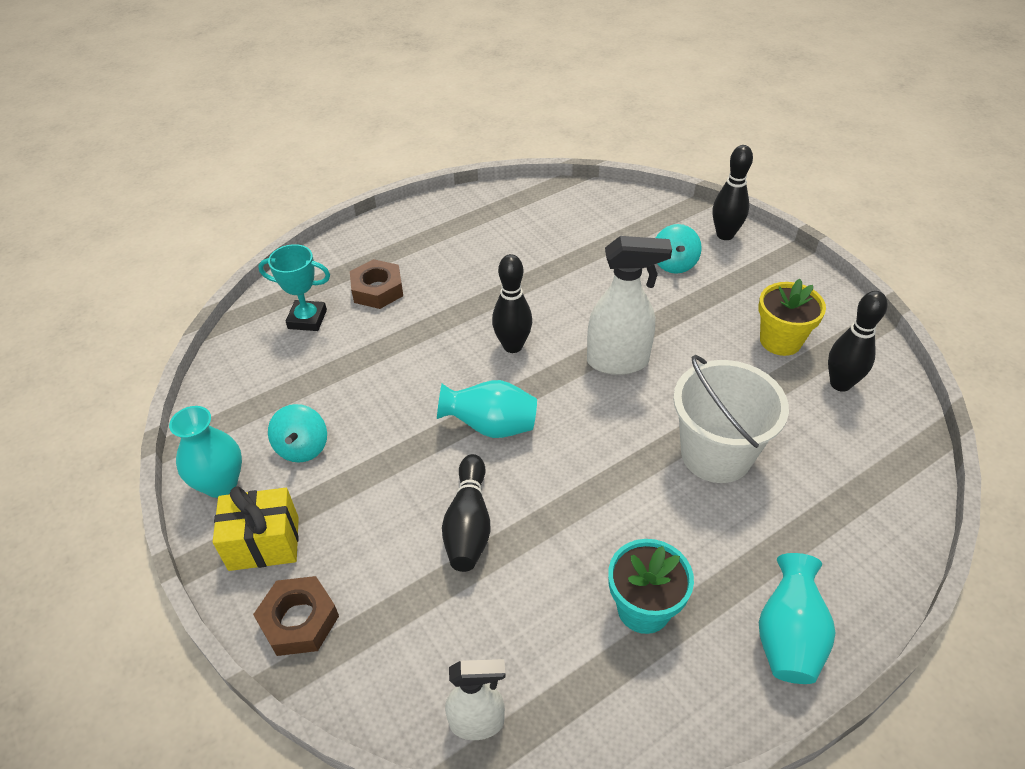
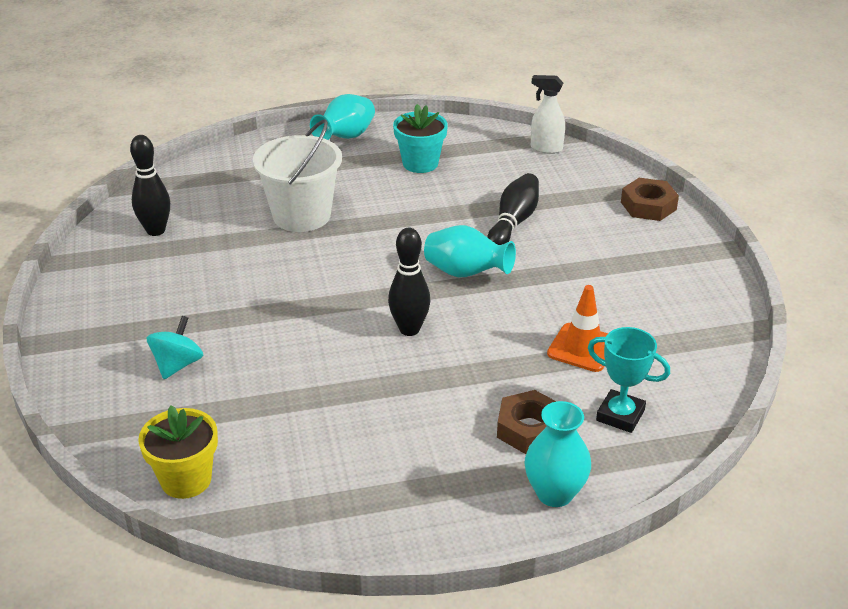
camera: 160 degrees left, 10 degrees down
(220, 483) = (711, 291): turquoise vase -> turquoise vase (554, 493)
(264, 543) = (672, 247): yellow gift -> none
(302, 447) = (637, 298): turquoise spinning top -> none
(350, 372) = (582, 348): none -> orange traffic cone
(618, 361) = (320, 291): white spray bottle -> none
(725, 235) = (86, 382): black bowling pin -> none
(780, 341) = (162, 270): yellow flower pot -> yellow flower pot (186, 480)

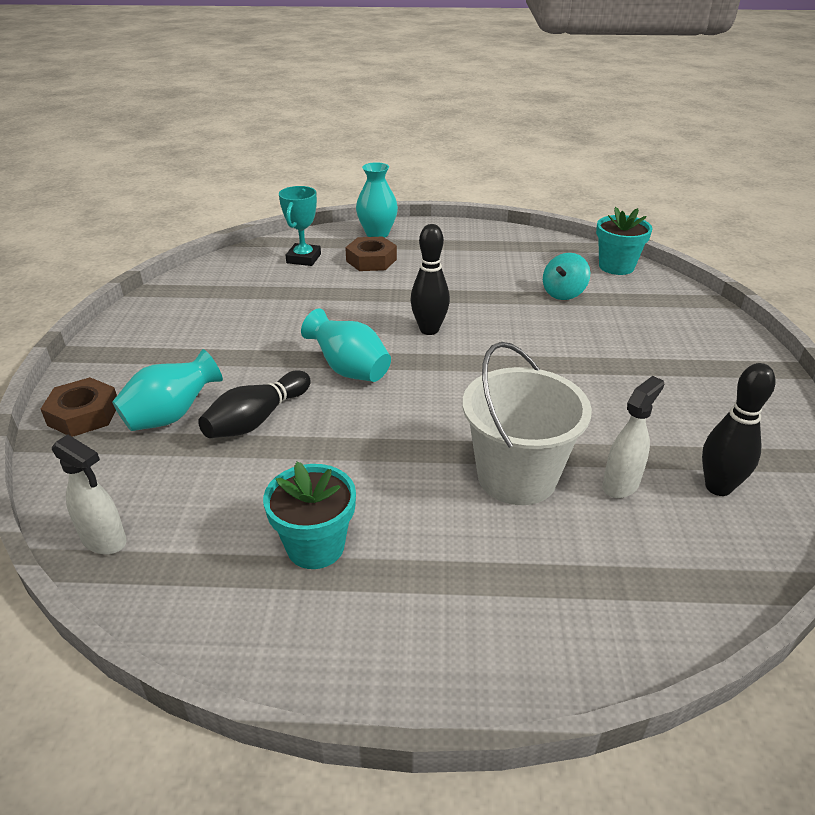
camera: 165 degrees left, 0 degrees up
(177, 365) = (642, 332): turquoise spinning top -> turquoise spinning top (563, 293)
(186, 480) = (616, 266): yellow flower pot -> turquoise flower pot
(226, 222) = (621, 484): none -> white spray bottle
(345, 137) = (416, 647): turquoise vase -> turquoise vase (171, 416)
(582, 348) = (293, 297): orange traffic cone -> none
(620, 415) = (303, 258): turquoise trophy -> turquoise trophy turned 60 degrees clockwise

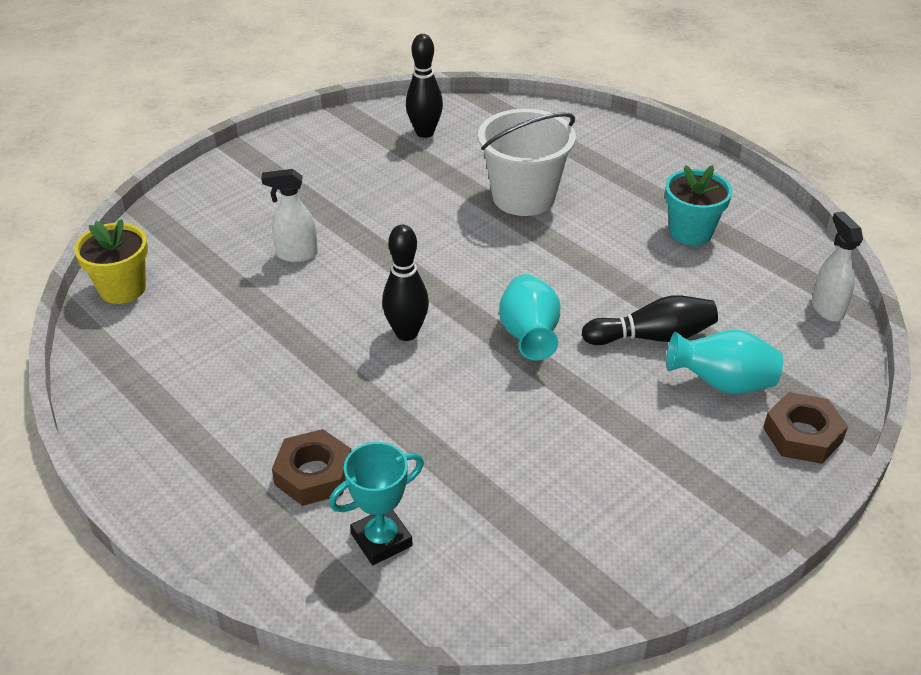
camera: 135 degrees left, 5 degrees up
(377, 233) = (228, 528): turquoise vase -> none
(563, 293) = (229, 293): turquoise spinning top -> none
(616, 266) = (122, 289): turquoise flower pot -> yellow flower pot
(621, 484) = (472, 161): white spray bottle -> white spray bottle (296, 254)

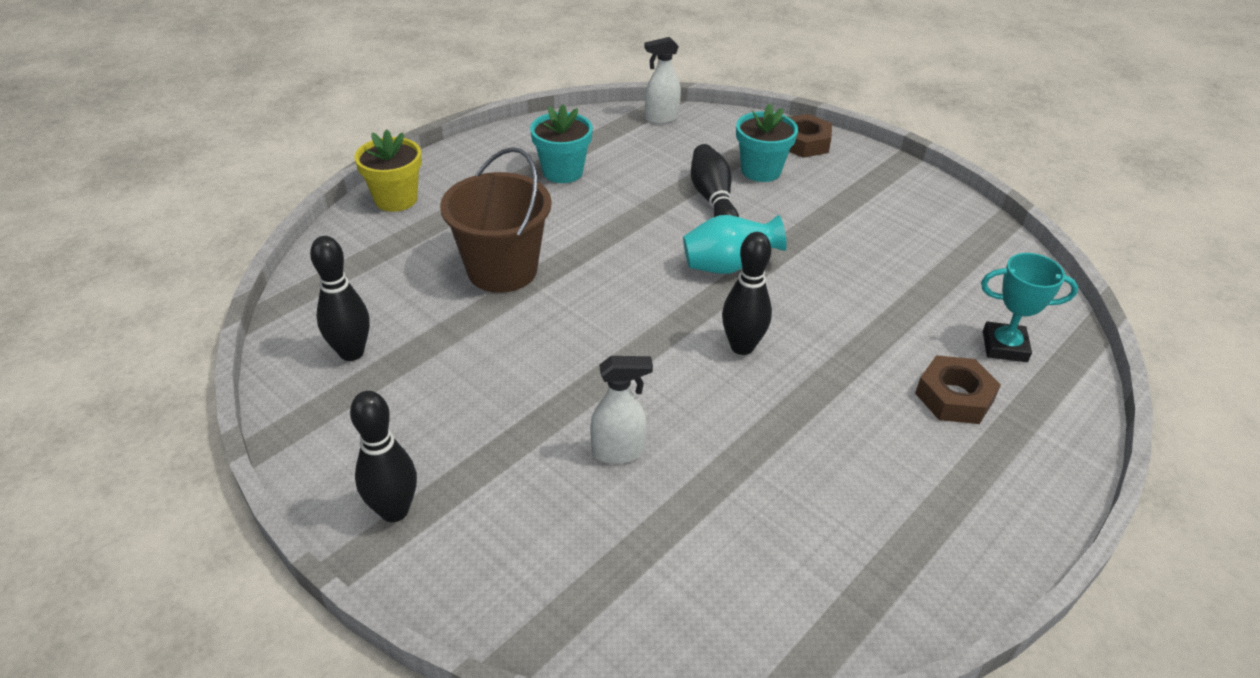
camera: 95 degrees left, 0 degrees up
(122, 289) = (713, 638): yellow flower pot -> yellow flower pot (396, 199)
(270, 160) = (394, 510): none -> black bowling pin
(296, 254) = (618, 452): white spray bottle -> white spray bottle turned 90 degrees counterclockwise
(381, 540) = (1004, 346): turquoise trophy -> turquoise trophy turned 45 degrees counterclockwise
(523, 197) = (502, 270): white bucket -> brown bucket
(722, 383) = (761, 171): turquoise vase -> turquoise flower pot

